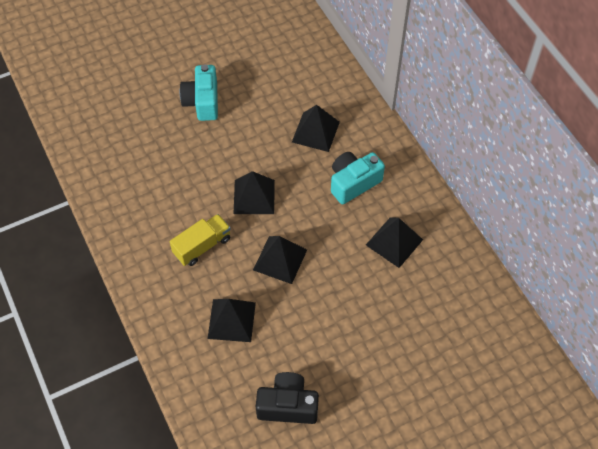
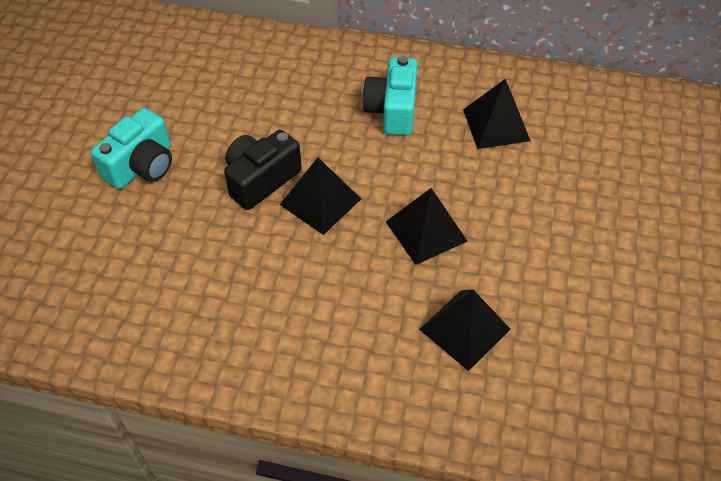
camera: 50 degrees left, 5 degrees down
(202, 102) = (142, 166): turquoise camera -> turquoise camera turned 90 degrees counterclockwise
(202, 246) = (336, 292): yellow truck -> none
(288, 405) = (624, 347): black camera -> black camera (261, 180)
(315, 132) = (296, 98): black pyramid -> none

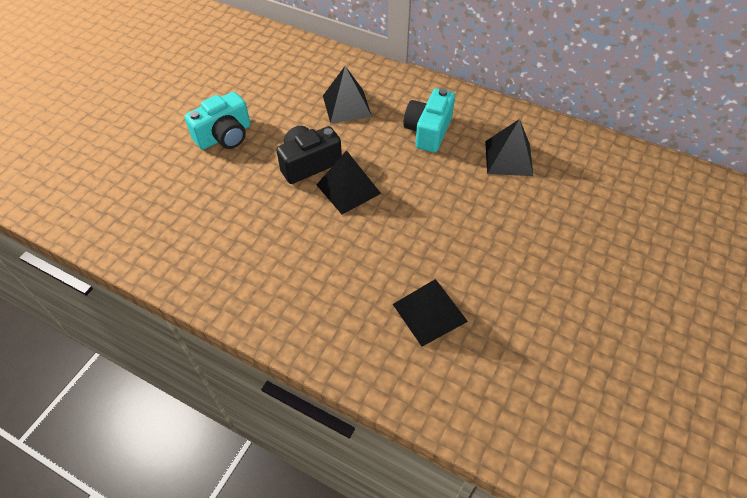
camera: 15 degrees right, 0 degrees up
(426, 231) = (424, 229): black pyramid -> black pyramid (347, 105)

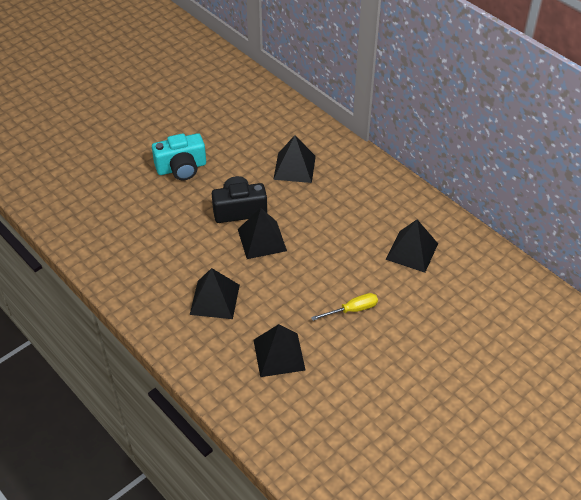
camera: 20 degrees right, 5 degrees down
(327, 270) = (215, 299): none -> black pyramid
(428, 131) = (354, 209): turquoise camera -> none
(482, 237) = (352, 310): none -> yellow screwdriver

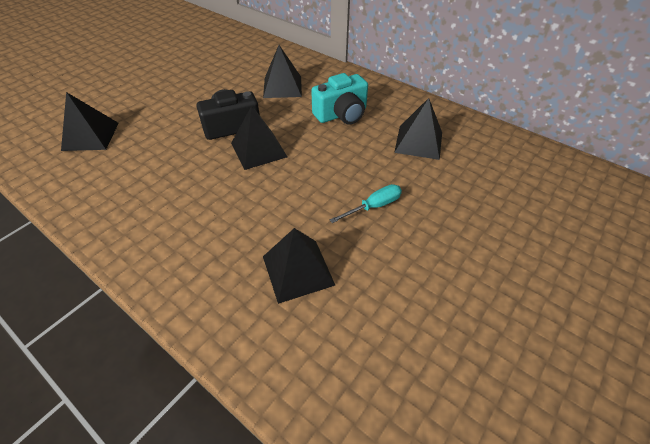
camera: 10 degrees left, 0 degrees up
(181, 168) = (168, 98): turquoise camera -> turquoise camera (341, 114)
(215, 299) = (210, 216): black pyramid -> black pyramid (91, 136)
(352, 310) = (373, 206): yellow screwdriver -> turquoise screwdriver

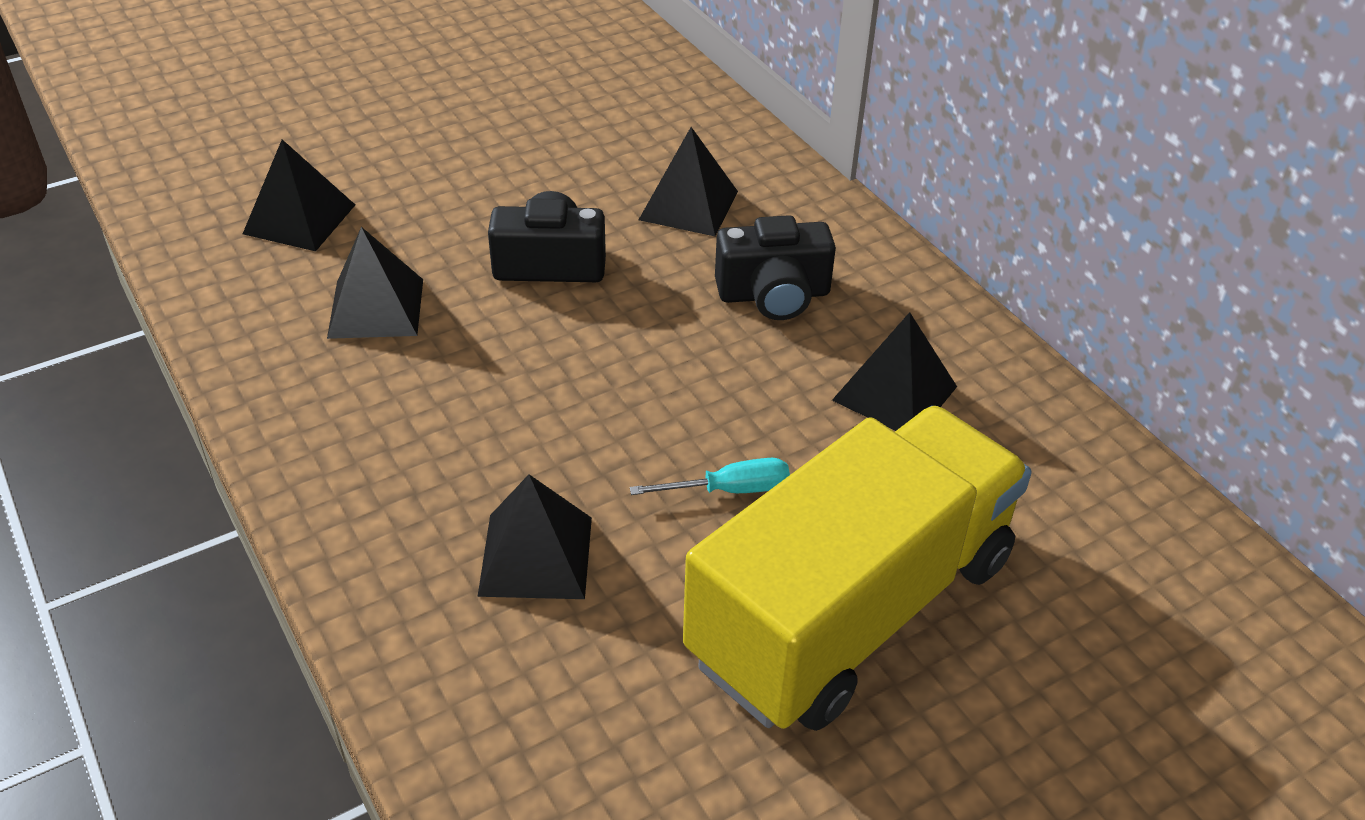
camera: 20 degrees right, 5 degrees down
(258, 150) = (577, 324): black pyramid -> black pyramid (376, 308)
(341, 114) = (773, 295): turquoise camera -> black camera
(464, 246) = (852, 609): none -> yellow truck

